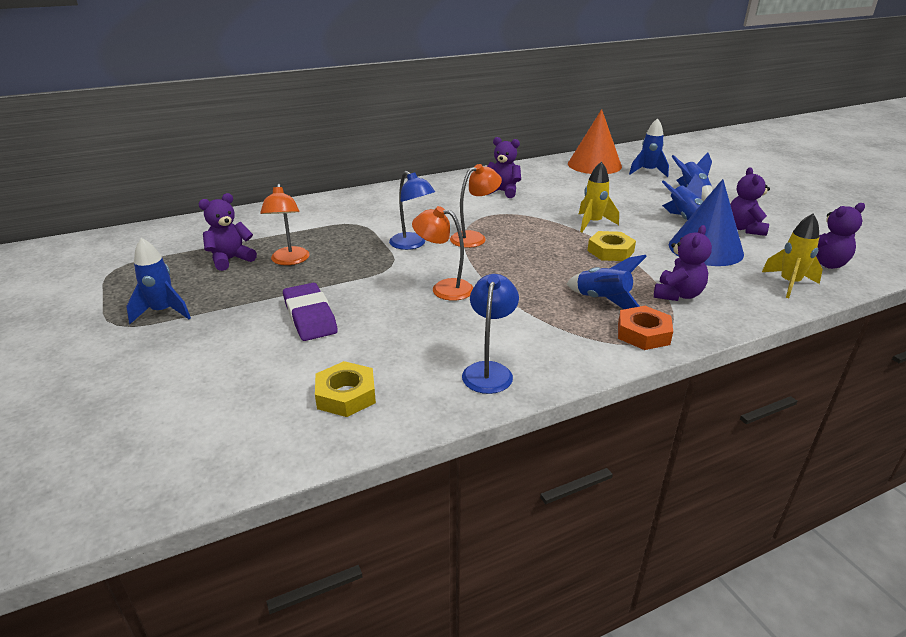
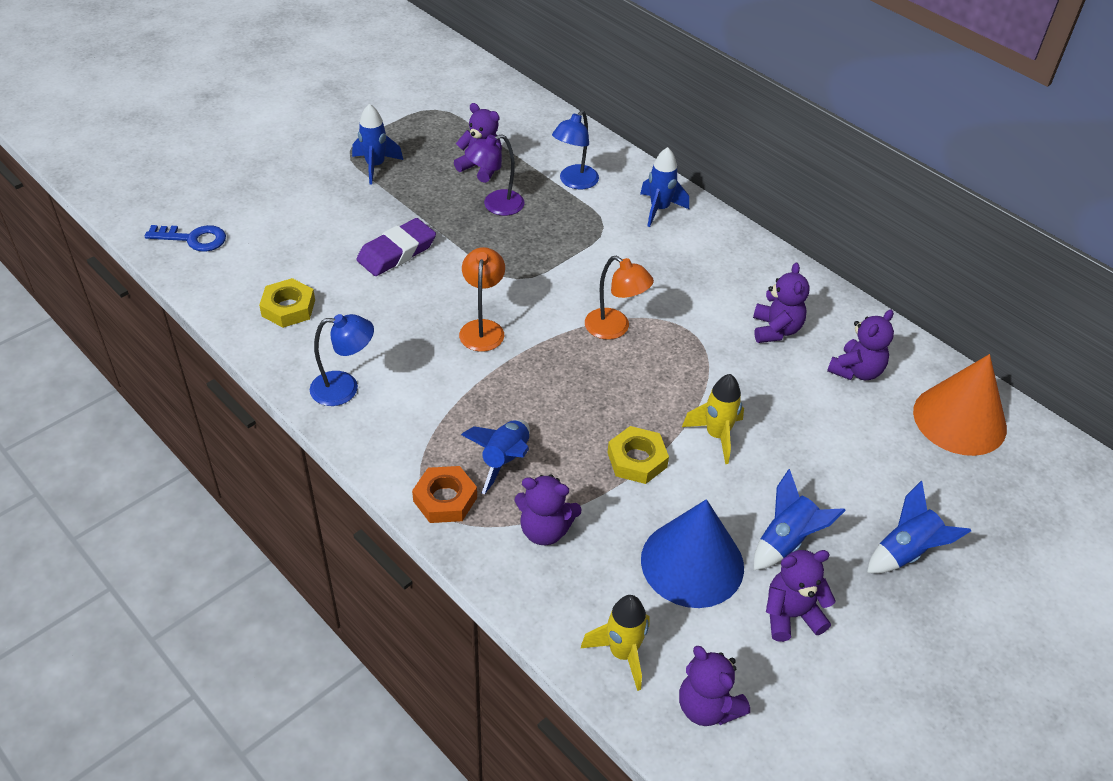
camera: 70 degrees right, 15 degrees up
(152, 464) = (193, 239): none -> blue key
(289, 261) = (495, 205): orange lamp -> purple lamp
(412, 244) = (572, 282): blue lamp -> blue lamp (574, 182)
(548, 179) = (856, 371): none -> purple teddy bear
(648, 172) = (974, 491): blue rocket -> blue rocket (659, 209)

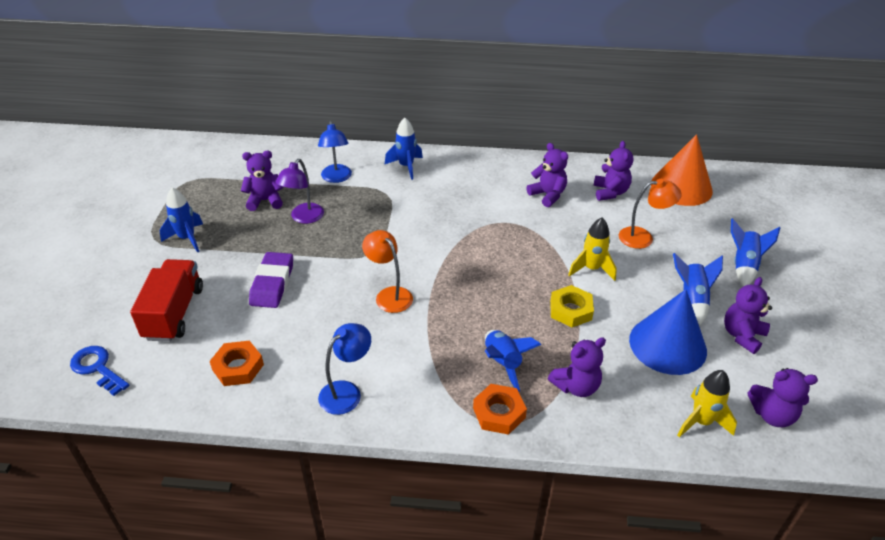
camera: 40 degrees left, 5 degrees down
(193, 239) = (97, 368): blue key -> blue key turned 105 degrees counterclockwise
(288, 308) = (238, 367): yellow nut -> orange nut
(293, 229) = (174, 313): none -> red truck
(615, 329) = (466, 246): orange lamp -> orange lamp (643, 237)

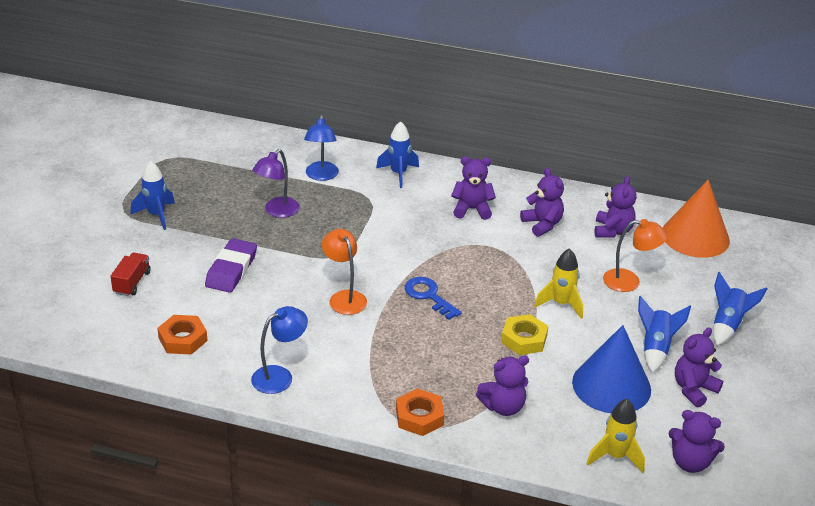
camera: 10 degrees right, 5 degrees down
(97, 368) = (54, 319): blue key -> blue key (428, 296)
(174, 313) = (132, 282): red truck -> red truck, size x0.57
(265, 200) = (242, 189): purple teddy bear -> purple teddy bear (472, 209)
(503, 363) = (438, 376): blue rocket -> none

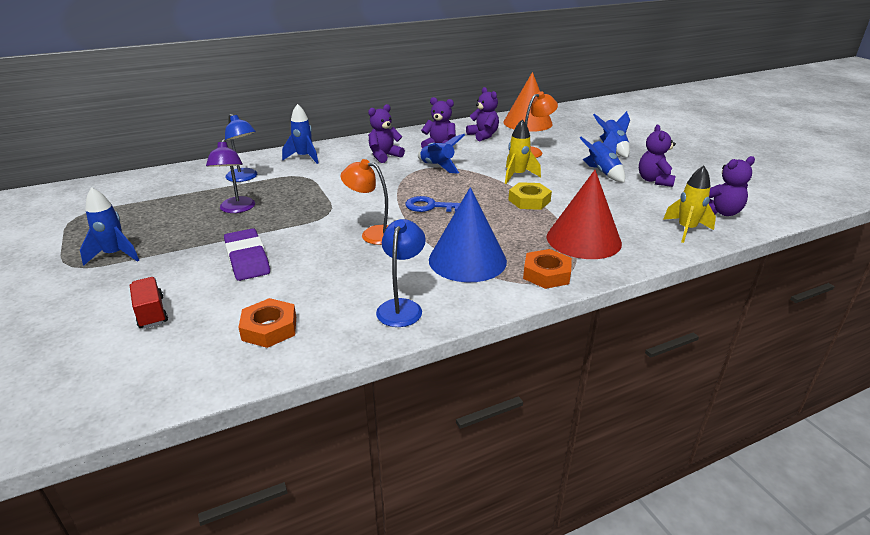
camera: 40 degrees left, 5 degrees down
(501, 251) = (437, 167): none -> blue rocket
(503, 407) = (583, 239): purple teddy bear -> red cone
(611, 385) = (616, 199): blue cone -> blue cone (467, 260)

